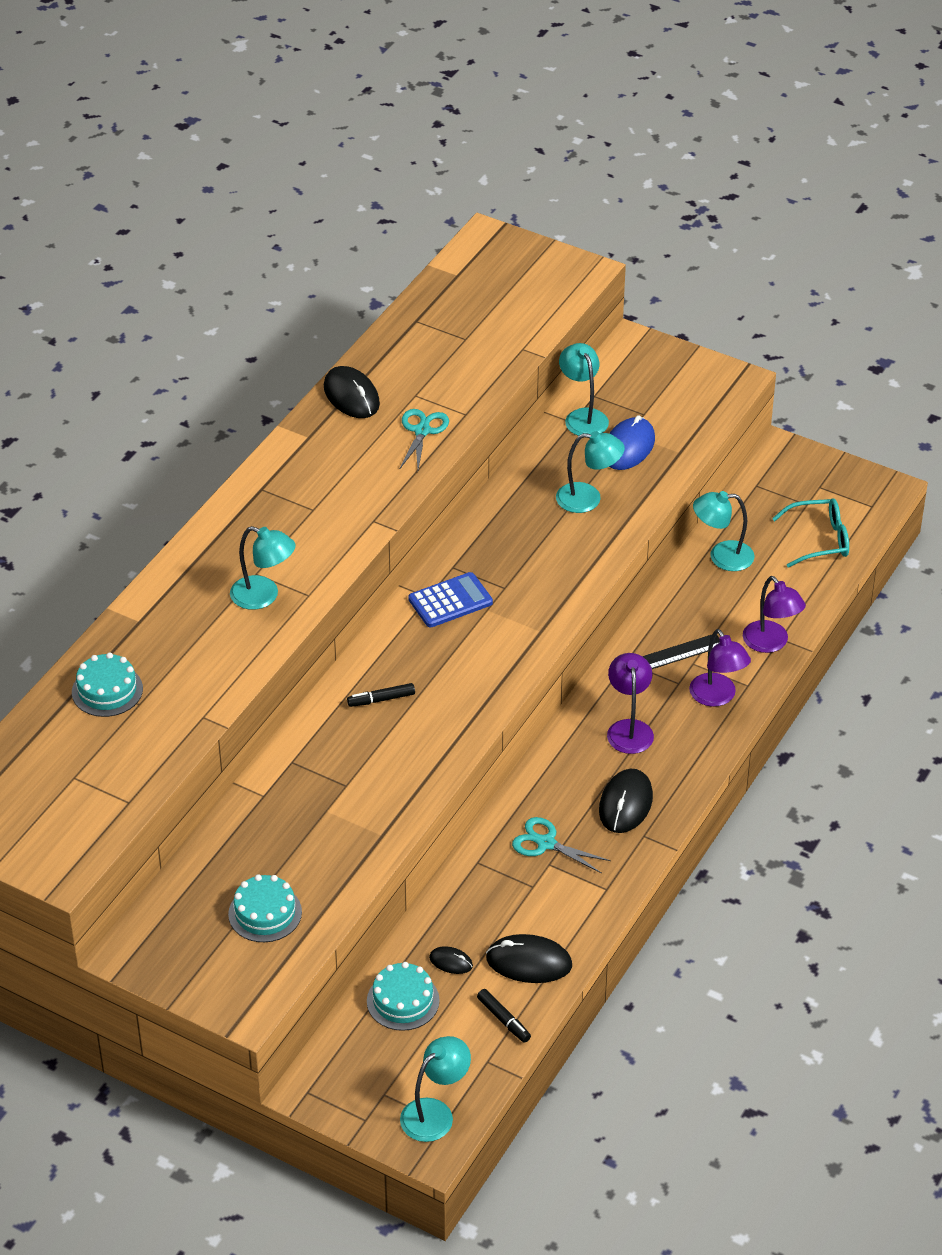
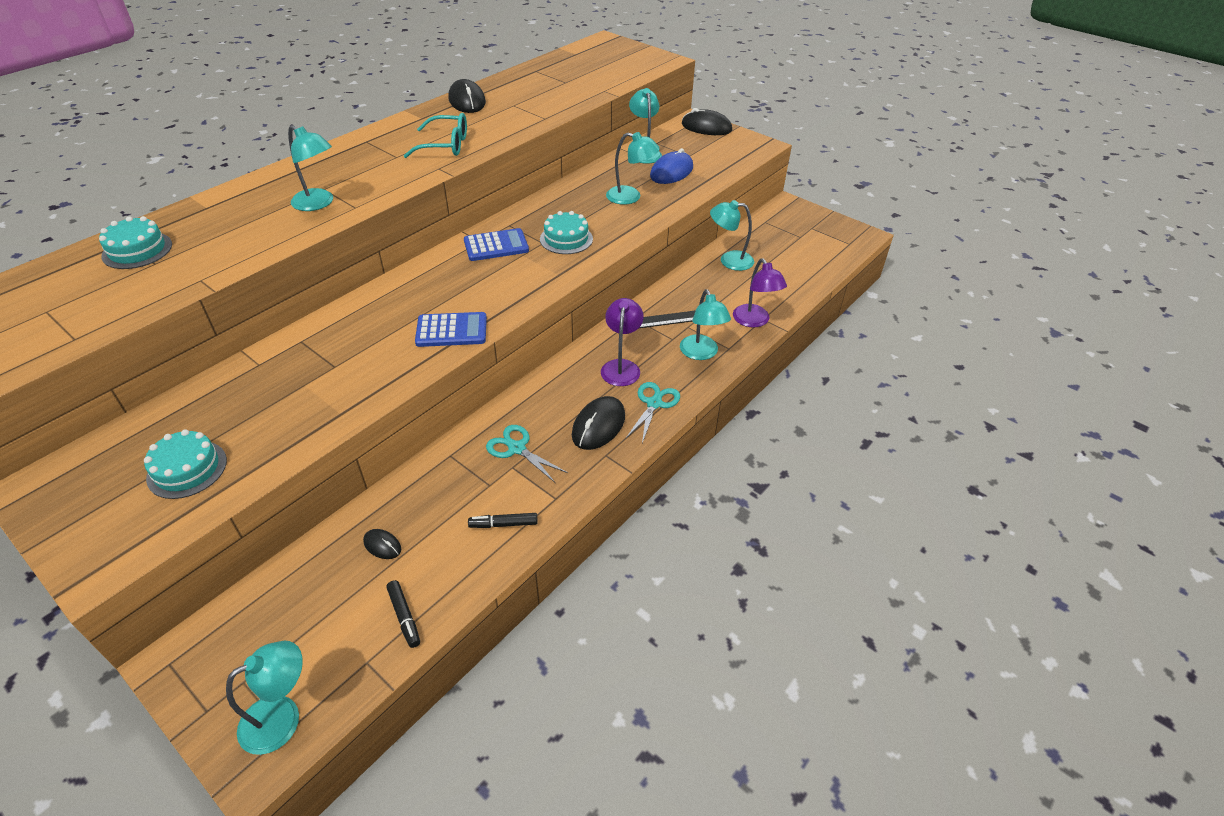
camera: 10 degrees right, 0 degrees up
(381, 699) = (404, 305): black marker -> black marker (503, 524)
(403, 1001) = (317, 578): turquoise cake -> turquoise cake (566, 239)
(422, 431) = (507, 123): turquoise scissors -> turquoise scissors (654, 403)
(450, 723) = (451, 330): none -> blue calculator
(529, 962) = (455, 558): black mouse -> black mouse (706, 127)
(717, 697) = (701, 353): purple lamp -> turquoise lamp
(819, 540) = (806, 259): turquoise glasses -> turquoise glasses (445, 145)

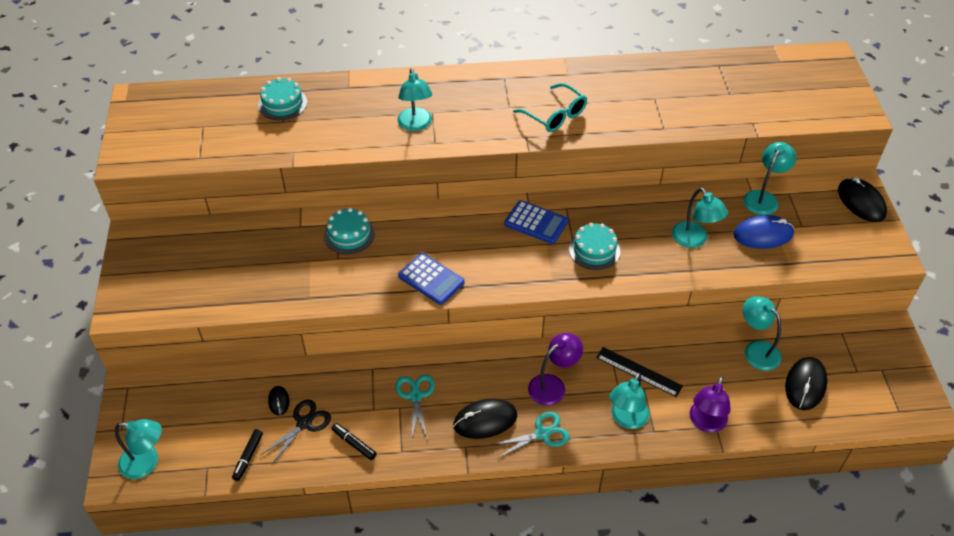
camera: 45 degrees right, 5 degrees up
(187, 469) = (204, 278): turquoise cake -> turquoise cake (349, 235)
(433, 544) = (304, 423): none -> black scissors
(467, 101) = (622, 73): black mouse -> black mouse (805, 385)

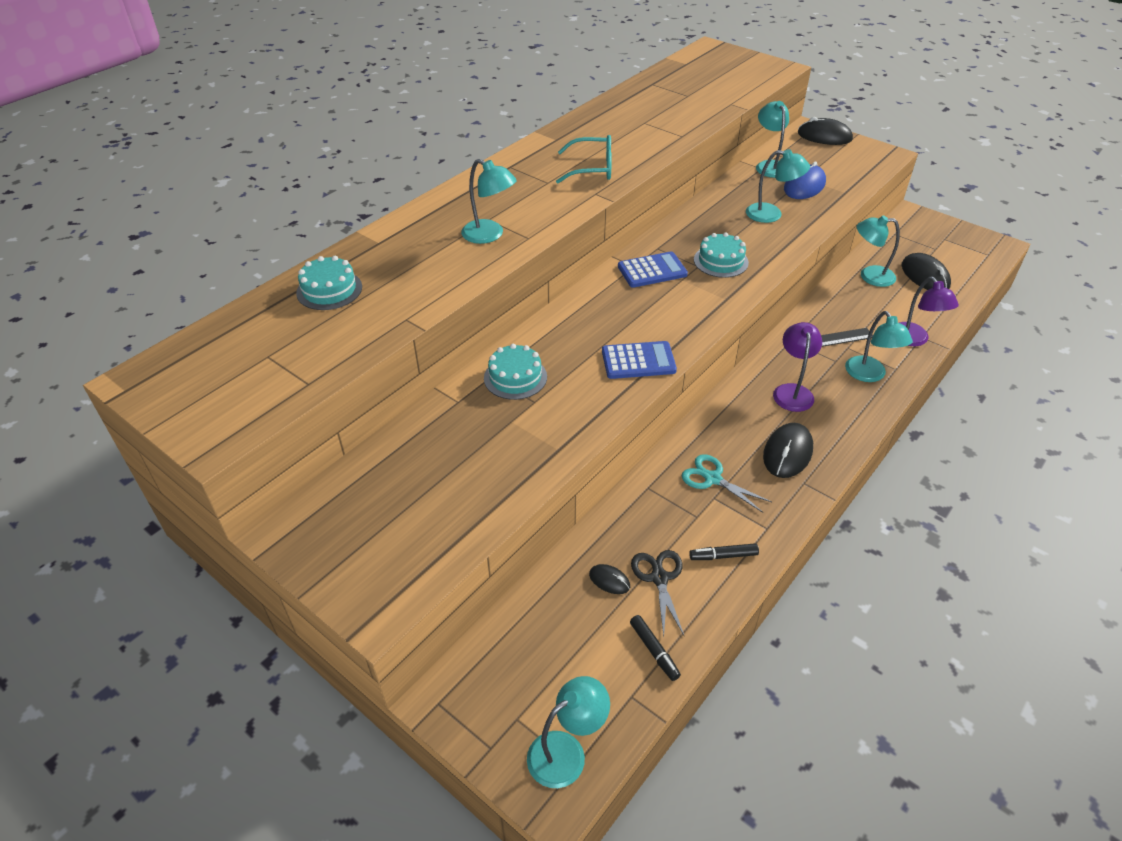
camera: 45 degrees left, 5 degrees down
(542, 433) = (837, 428): turquoise scissors -> none

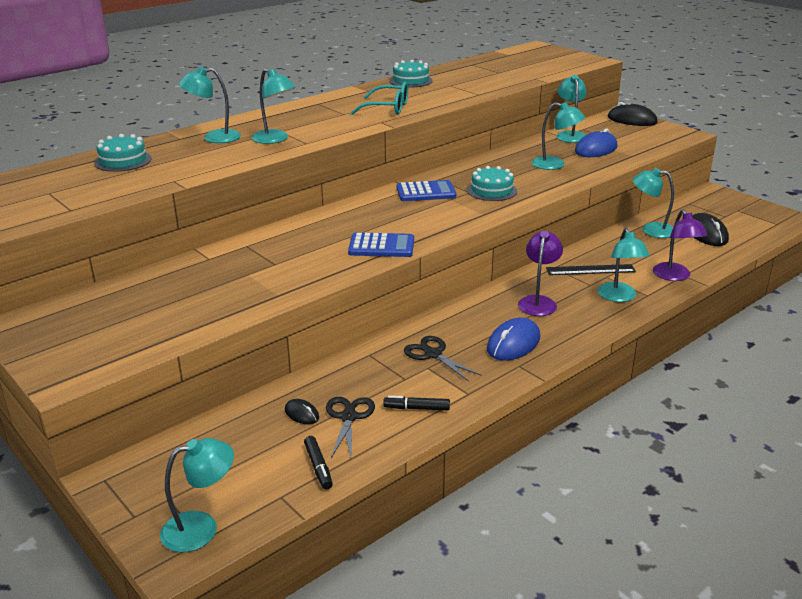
camera: 10 degrees right, 15 degrees down
(417, 238) = (214, 137): none -> turquoise lamp
(515, 377) = (267, 248): turquoise cake -> turquoise cake (411, 81)
(712, 478) = (433, 354): turquoise scissors -> black scissors
(787, 453) = (513, 343): black mouse -> blue mouse

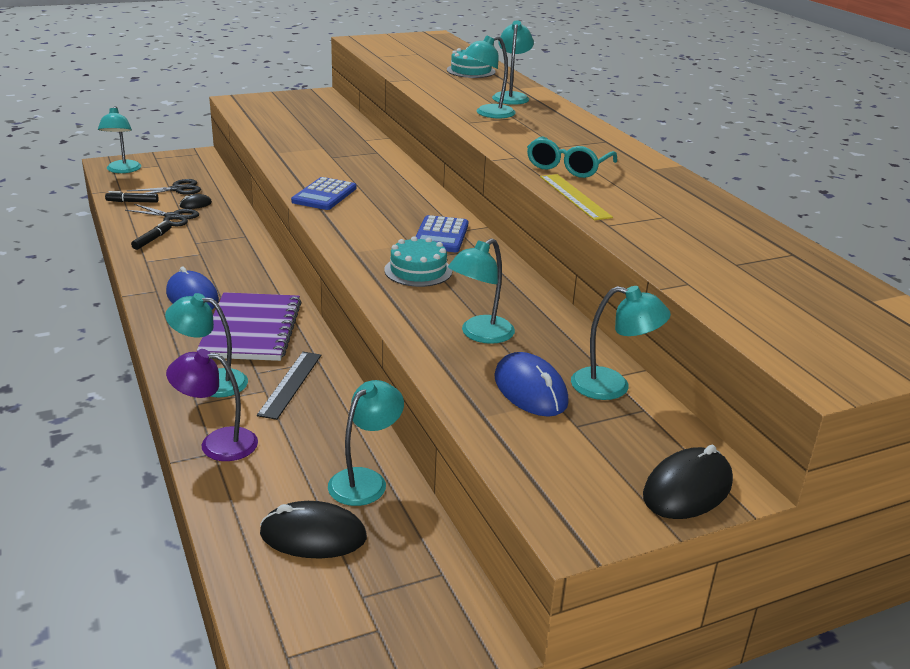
camera: 105 degrees right, 0 degrees up
(411, 81) = (696, 198): turquoise cake -> none
(433, 354) = (216, 259): black scissors -> black scissors (177, 189)
(442, 103) = (574, 196): none -> yellow ruler
(538, 302) = (251, 329): purple lamp -> purple notebook

